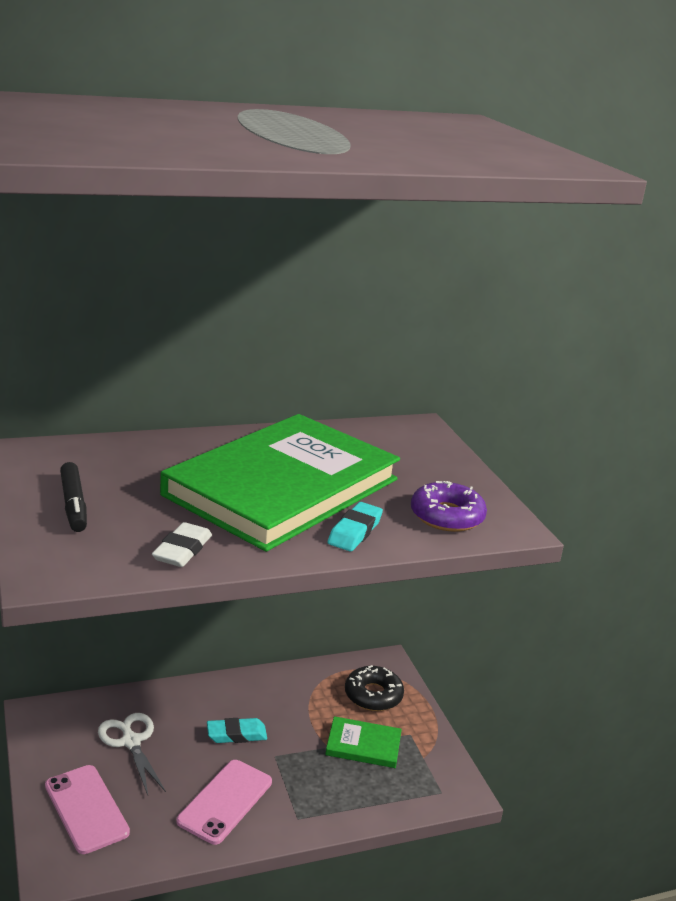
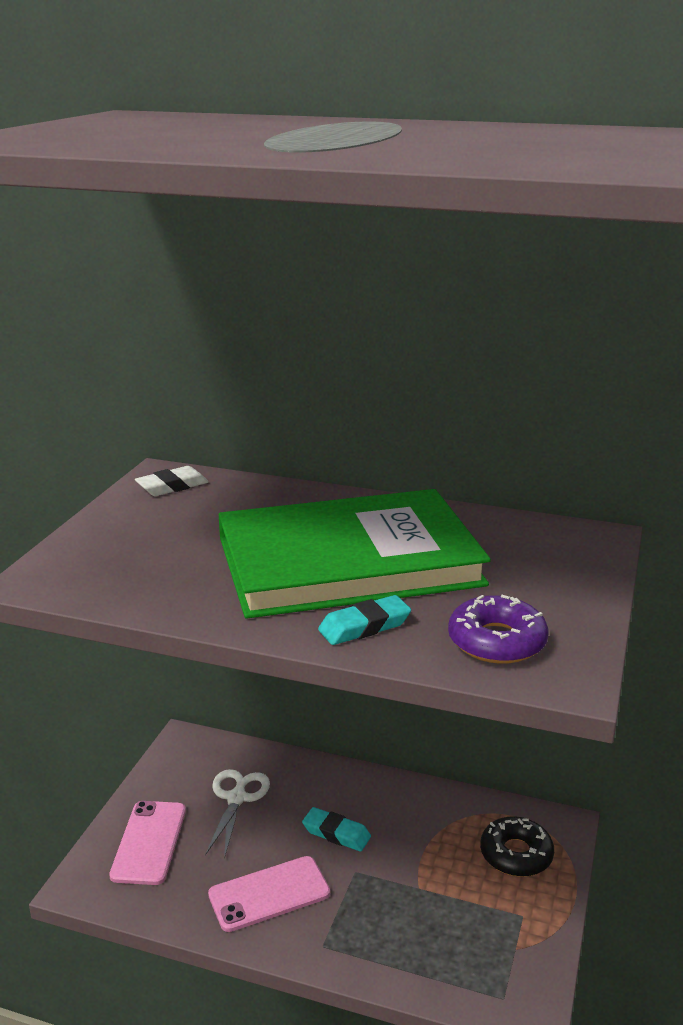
camera: 40 degrees right, 0 degrees up
(73, 504) = (137, 528): black marker -> none
(182, 550) = (171, 594): white eraser -> white eraser (172, 486)
(363, 745) = (457, 903): green book -> none

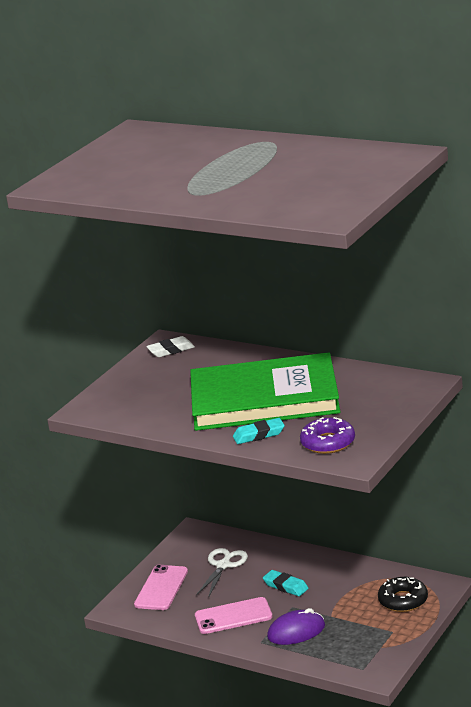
camera: 15 degrees right, 0 degrees up
(374, 921) = (296, 631): none -> purple mouse

